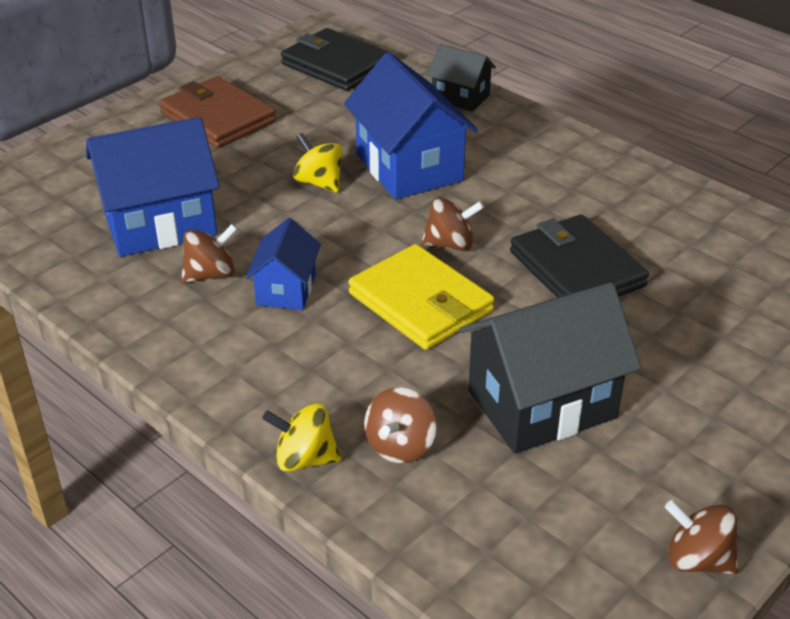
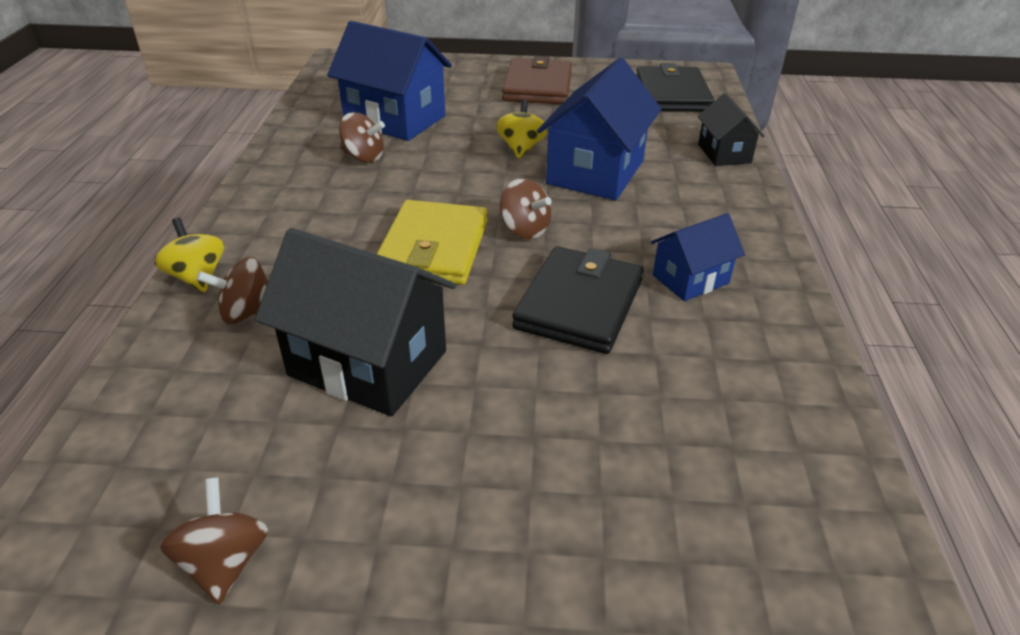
camera: 50 degrees right, 0 degrees up
(286, 289) = (380, 189): blue house -> blue house (690, 279)

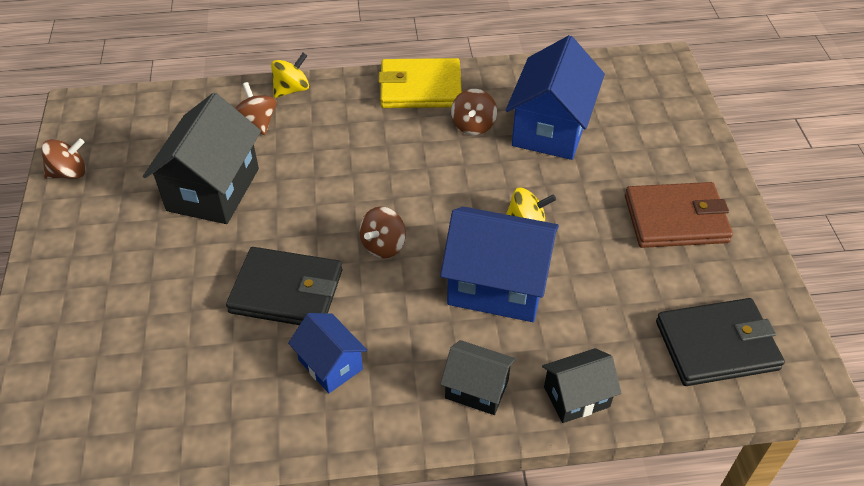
camera: 80 degrees right, 10 degrees up
(433, 248) = (346, 195): yellow wallet -> yellow wallet (420, 88)
(718, 197) = (477, 389): none -> black house

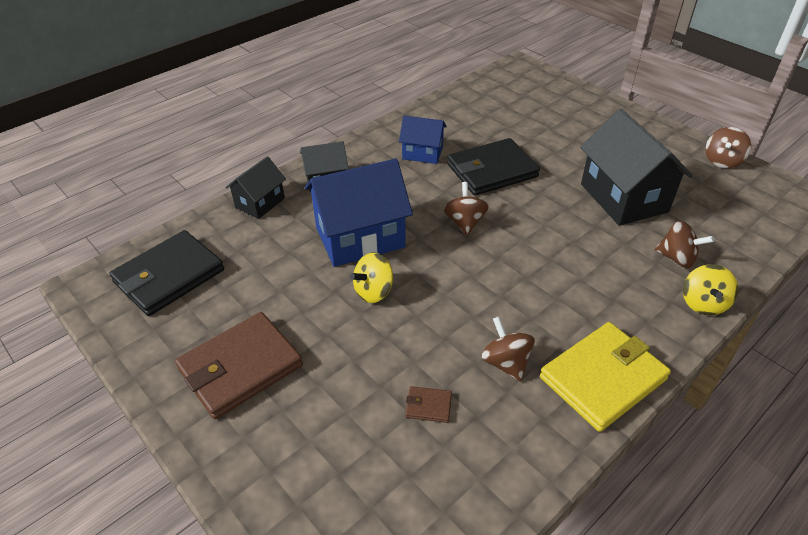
camera: 145 degrees right, 5 degrees down
(550, 128) = (428, 406): blue house -> brown wallet

